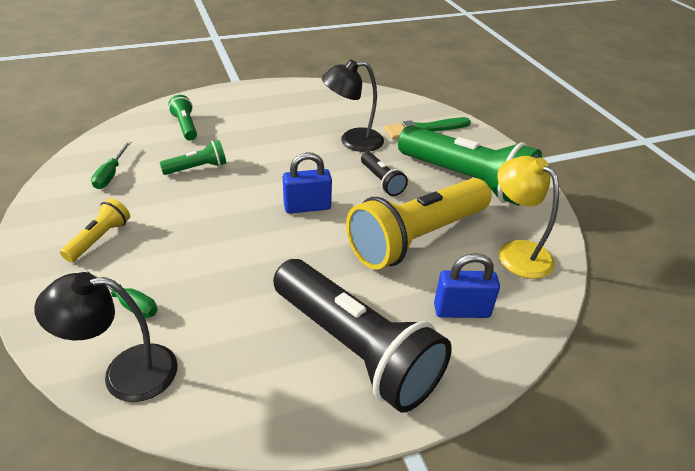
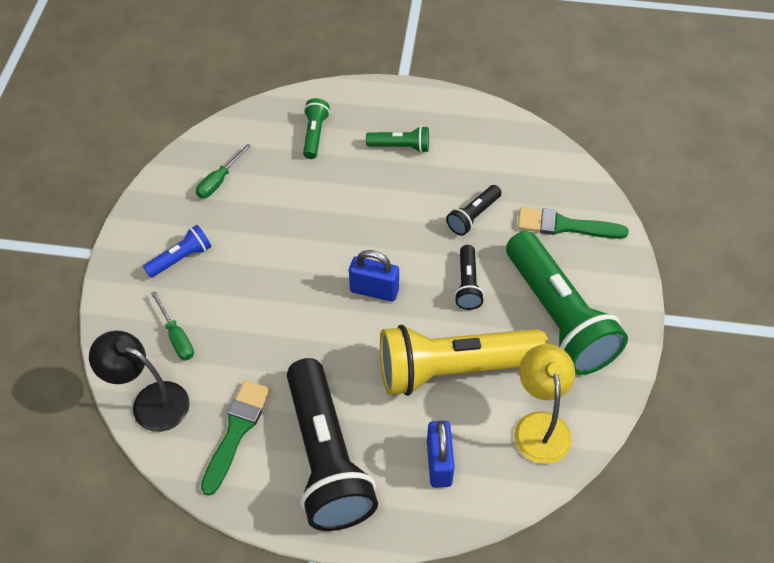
camera: 30 degrees right, 15 degrees up
(99, 238) = (181, 258): yellow flashlight -> blue flashlight
(197, 168) = (299, 200): green flashlight -> green flashlight (400, 146)
(244, 362) = (236, 431): none -> green brush
(352, 141) = (473, 216): black lamp -> black flashlight
(461, 310) = (439, 463): blue padlock -> blue padlock turned 60 degrees clockwise

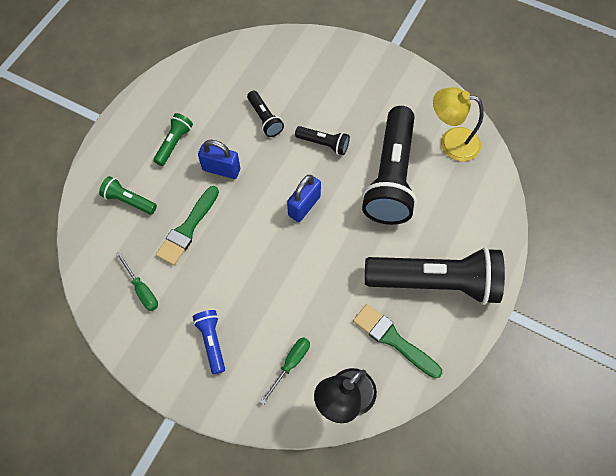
camera: 70 degrees left, 10 degrees up
(176, 337) = (290, 364): green screwdriver -> green screwdriver turned 45 degrees counterclockwise
(439, 463) = (461, 211): blue padlock -> blue padlock (221, 169)
(454, 369) = (391, 177): yellow flashlight -> black flashlight
(558, 317) = (372, 100): green flashlight -> none
(565, 226) = (299, 67): green brush -> green brush (187, 229)

